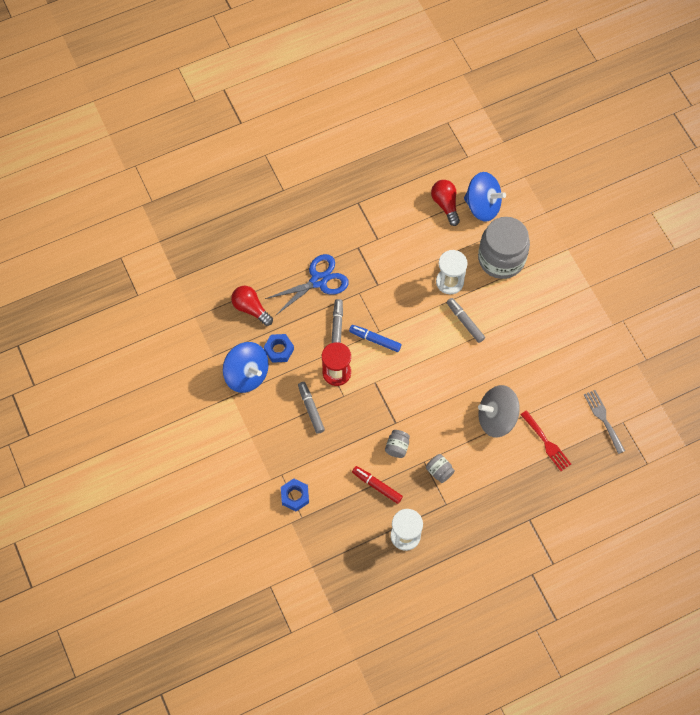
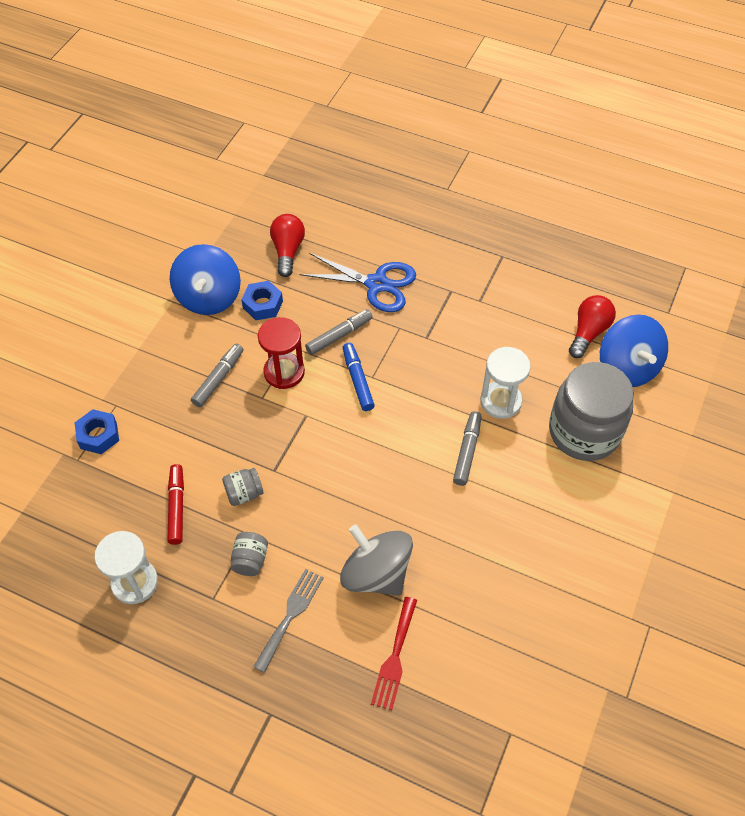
camera: 50 degrees right, 10 degrees down
(603, 418) = (492, 704): grey fork -> grey fork (290, 615)

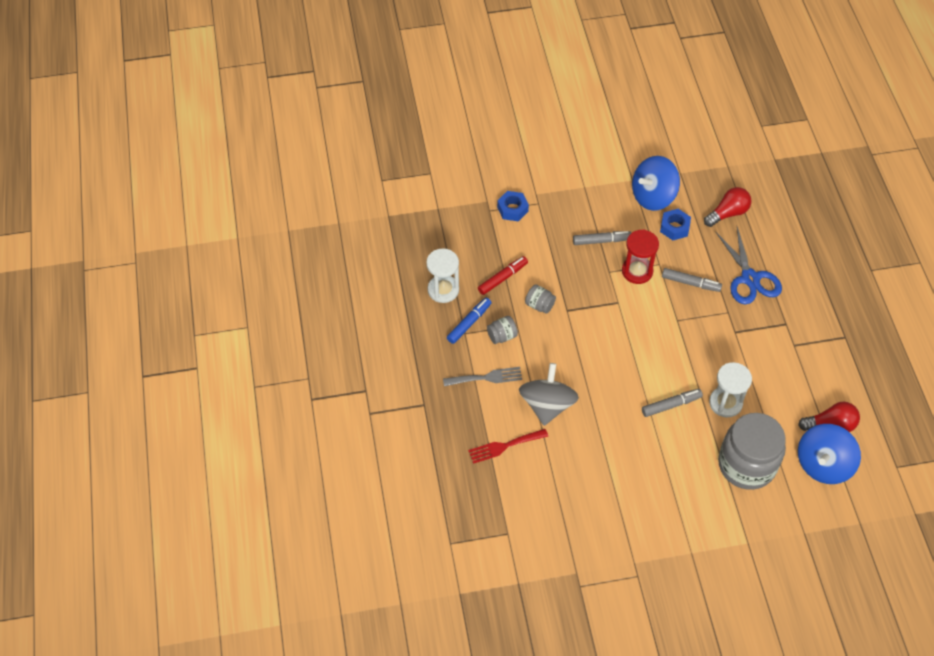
camera: 55 degrees right, 0 degrees up
(358, 380) = (667, 314): blue marker -> blue marker (469, 323)

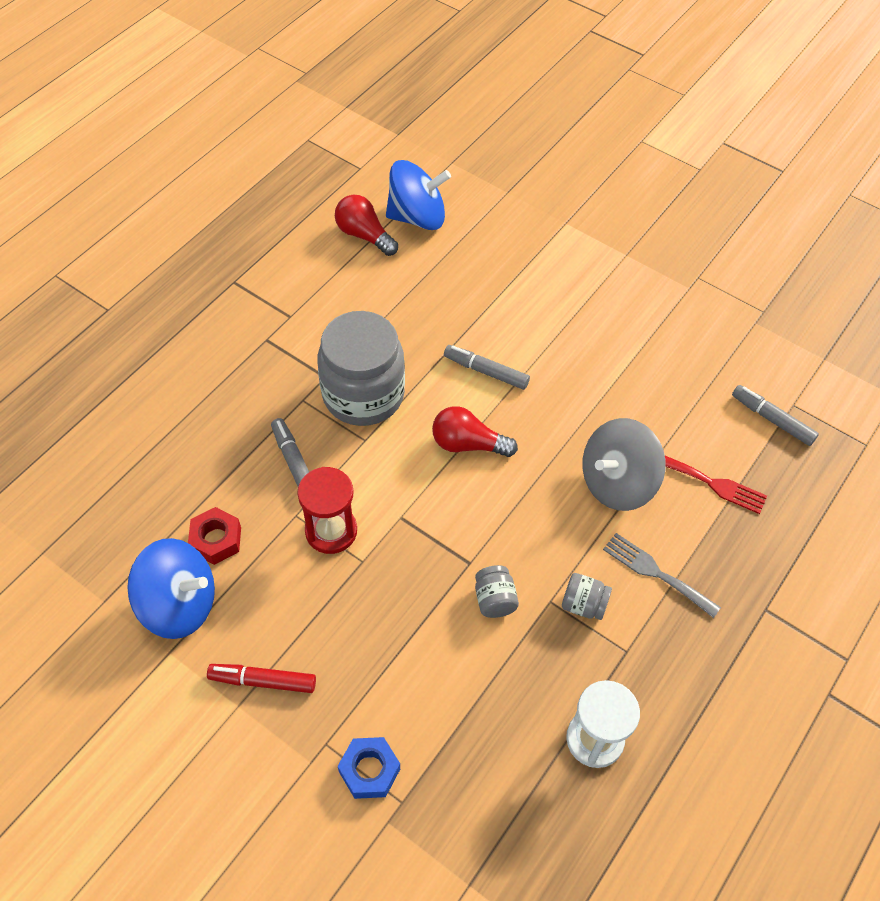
camera: 135 degrees left, 0 degrees up
(469, 323) = (607, 659): blue marker -> none
(503, 278) = (499, 679): red marker -> red marker (263, 681)
(601, 241) = (319, 608): grey marker -> grey marker (772, 419)
(674, 227) = (216, 540): blue nut -> red nut
(725, 403) = (430, 328): white hourglass -> none
(727, 213) = (136, 497): red light bulb -> red light bulb (468, 444)
(746, 465) = (485, 270): grey jar -> grey jar (363, 395)
(750, 278) = (229, 410): blue scissors -> none

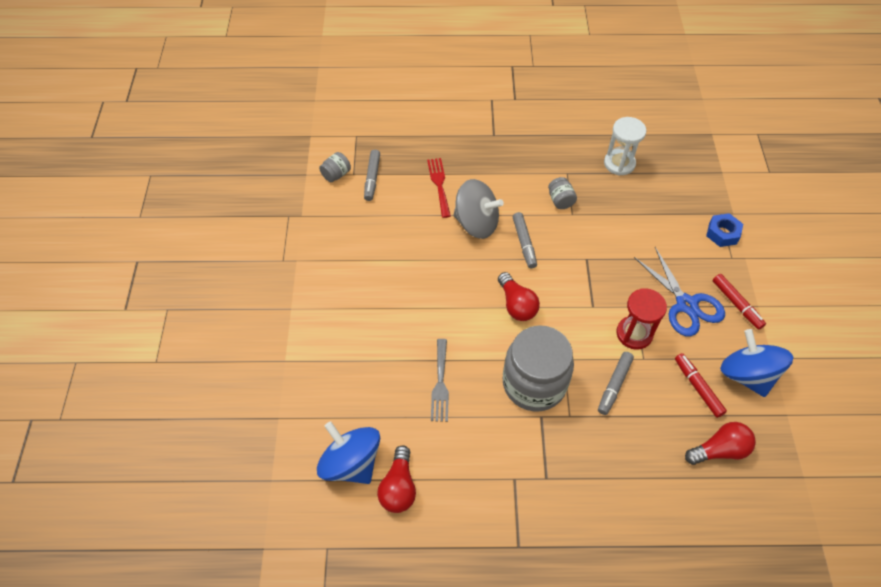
camera: 125 degrees left, 0 degrees up
(142, 500) = (719, 450): none -> red light bulb
(216, 540) = (698, 387): red nut -> red marker
(314, 620) = (686, 305): none -> blue scissors
(486, 371) = (456, 328): grey marker -> grey marker (524, 243)
(494, 599) = (595, 236): grey jar -> grey jar (336, 174)
(655, 572) = (514, 182): grey fork -> grey fork (440, 384)

